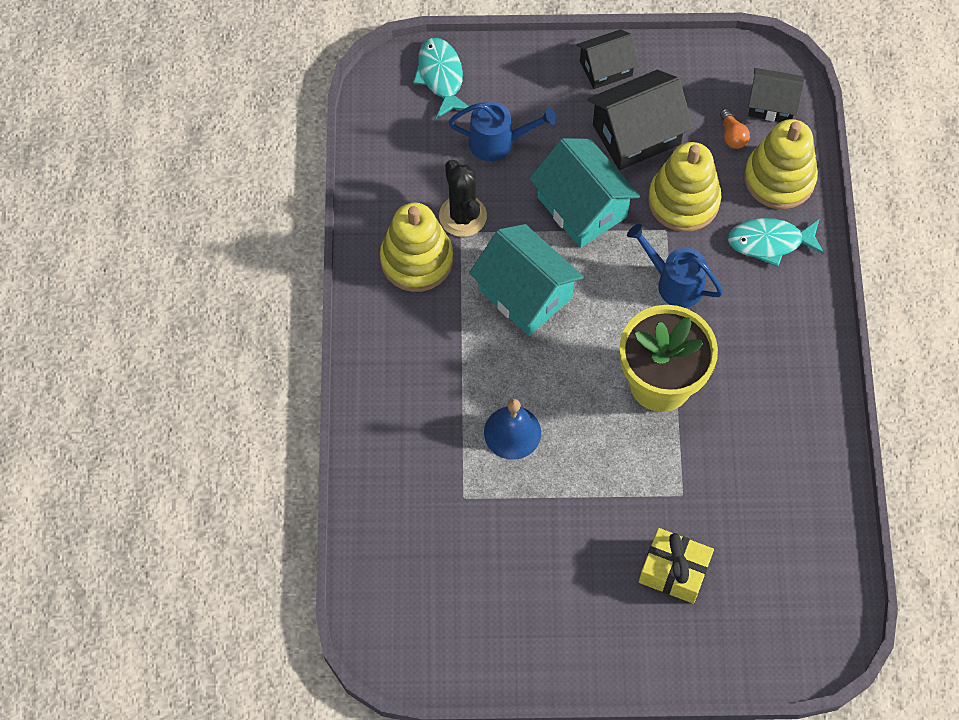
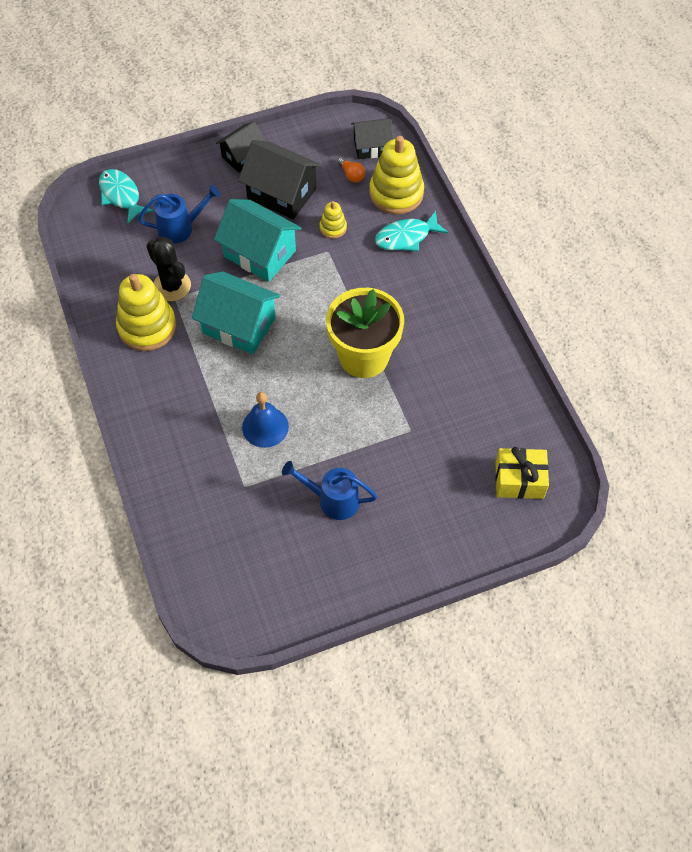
camera: 20 degrees left, 5 degrees down
(636, 134) = (281, 194): black house -> black house turned 75 degrees clockwise
(673, 282) = (347, 285): blue watering can -> blue watering can (332, 499)
(674, 571) = (425, 487): yellow gift -> yellow gift (519, 480)
(683, 201) = (333, 228): yellow stacking toy -> yellow stacking toy, size x0.49

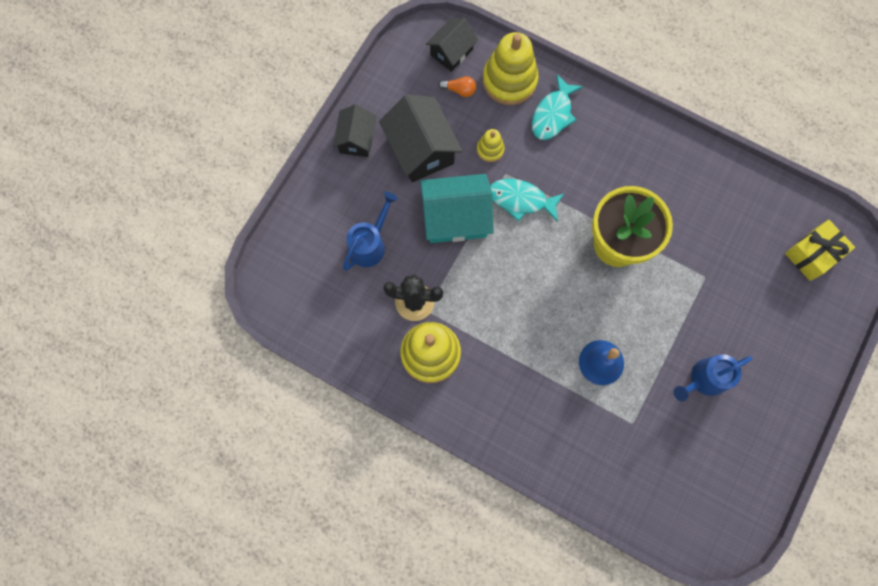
camera: 40 degrees left, 15 degrees up
(121, 196) = (291, 253): turquoise fish -> turquoise fish (521, 200)
(239, 325) = (500, 293): turquoise house -> none
(281, 194) = (421, 150): black house -> black house turned 75 degrees clockwise

